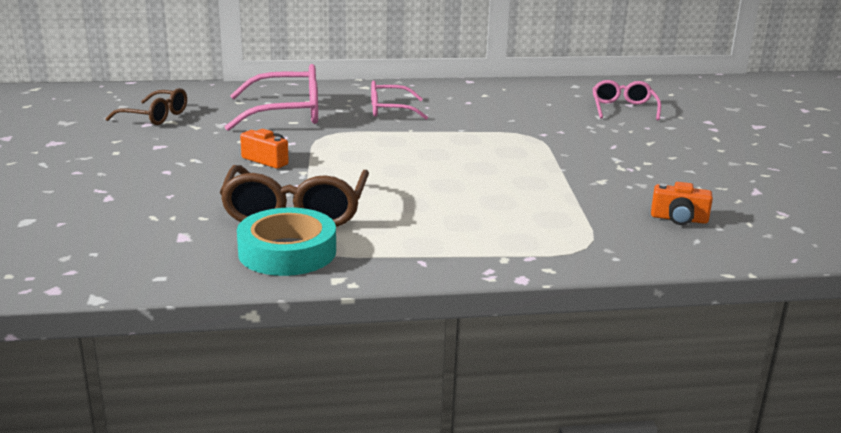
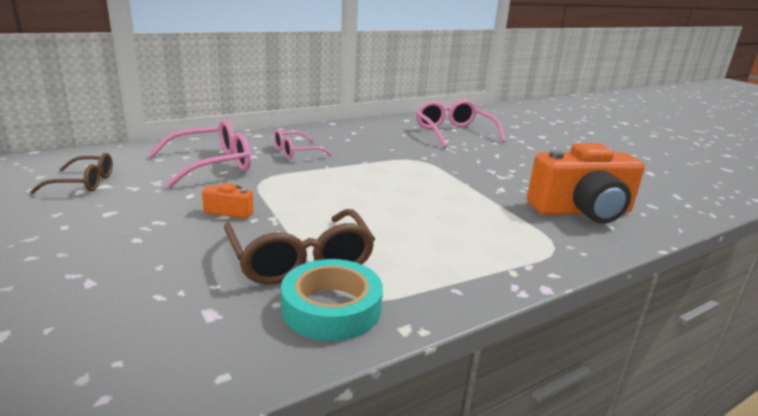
camera: 25 degrees left, 0 degrees up
(623, 108) = (453, 133): pink glasses -> pink glasses, size x1.63
(679, 219) = (582, 211): orange camera -> orange camera, size x2.40

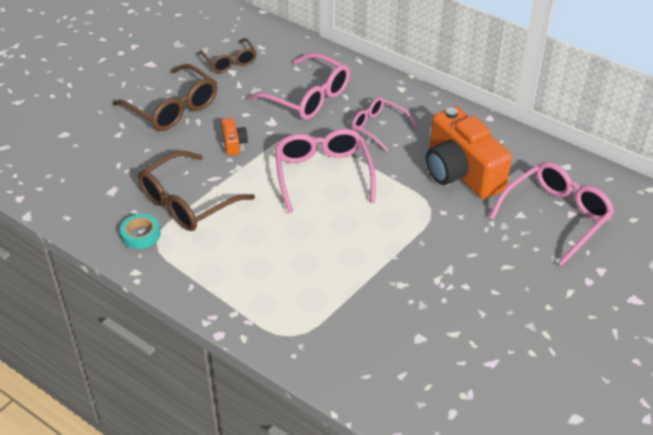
camera: 70 degrees right, 20 degrees up
(106, 231) = (173, 108): none -> brown glasses
(331, 308) = (141, 234): turquoise tape -> turquoise tape, size x0.61
(332, 184) = (323, 174): none -> pink glasses
(582, 211) = (388, 351): orange camera -> orange camera (461, 172)

